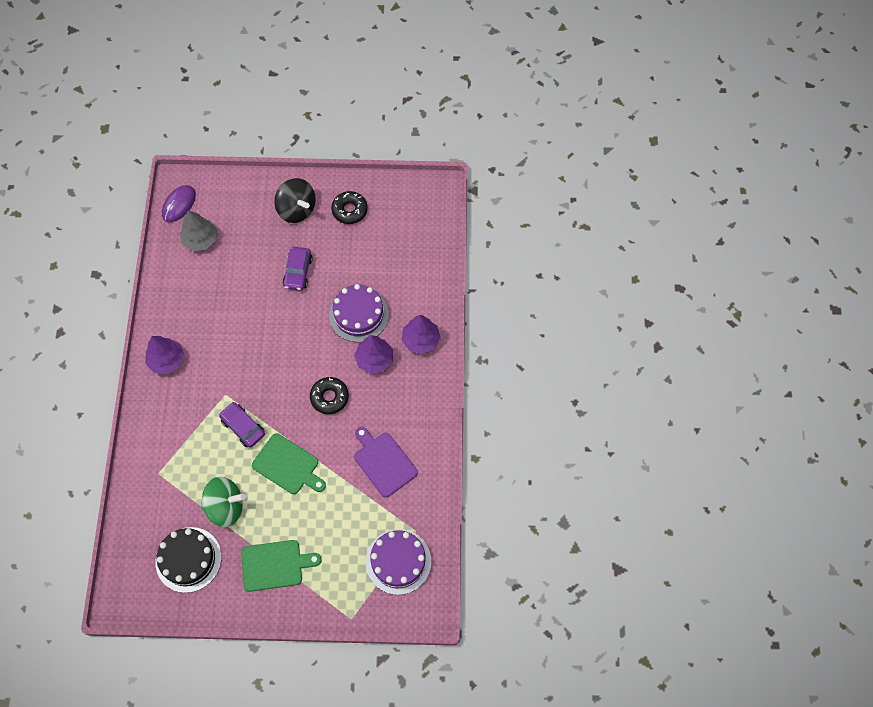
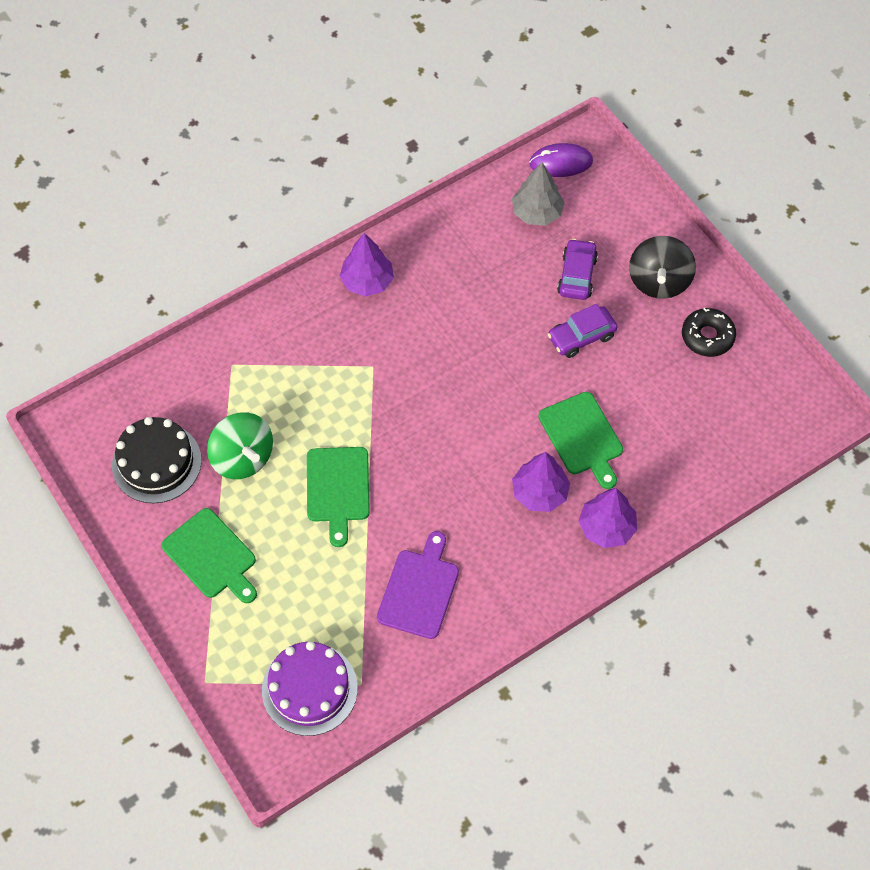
camera: 55 degrees right, 5 degrees down
(243, 427) = (348, 411): purple car -> purple car (576, 275)
(329, 397) = (454, 476): black donut -> none
(358, 315) = (582, 437): purple cake -> green cutting board

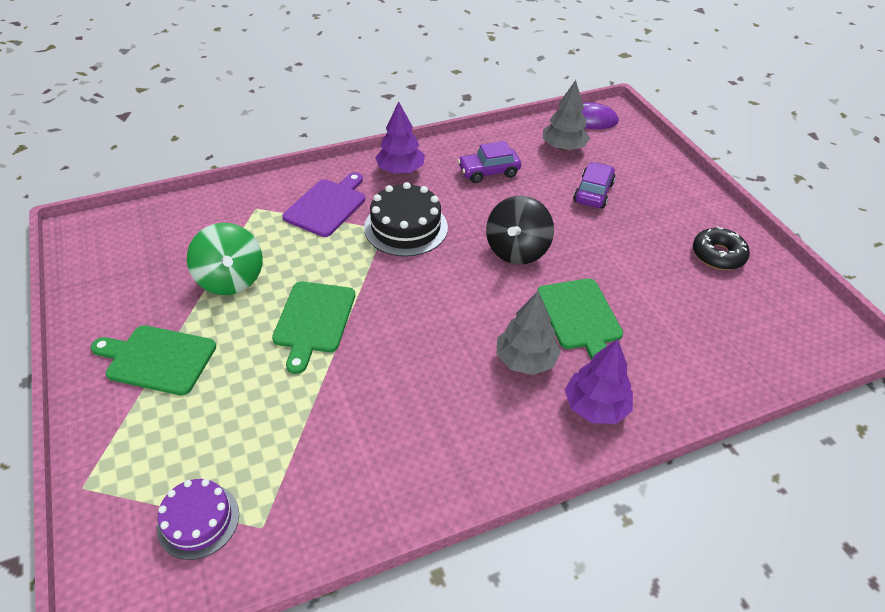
camera: 10 degrees right, 15 degrees down
(156, 463) = (147, 270): black cake -> black cake (406, 227)
(211, 556) = (157, 359): green cutting board -> green cutting board turned 135 degrees clockwise
(309, 689) = (198, 520): purple cake -> purple cake, size x0.66
(419, 590) = (367, 433): purple cutting board -> purple cutting board (327, 206)
(540, 493) = (525, 360): purple tree -> grey tree
(581, 337) = (591, 237): purple car -> purple car (488, 172)
(659, 281) = (671, 207): black spinning top -> black spinning top (517, 250)

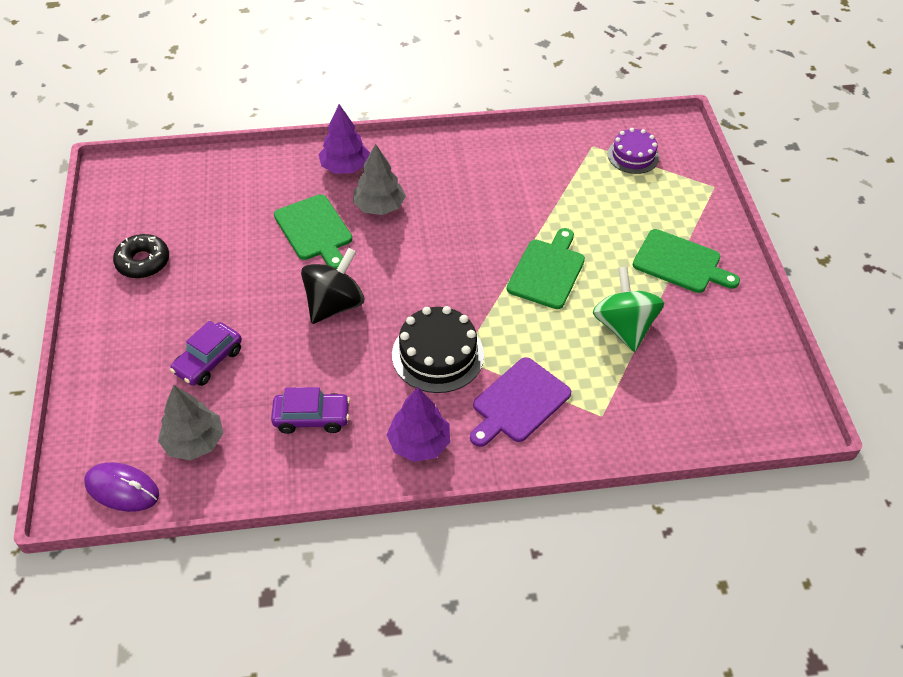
camera: 165 degrees left, 5 degrees up
(580, 317) = (314, 230): green cutting board -> green cutting board turned 150 degrees clockwise

